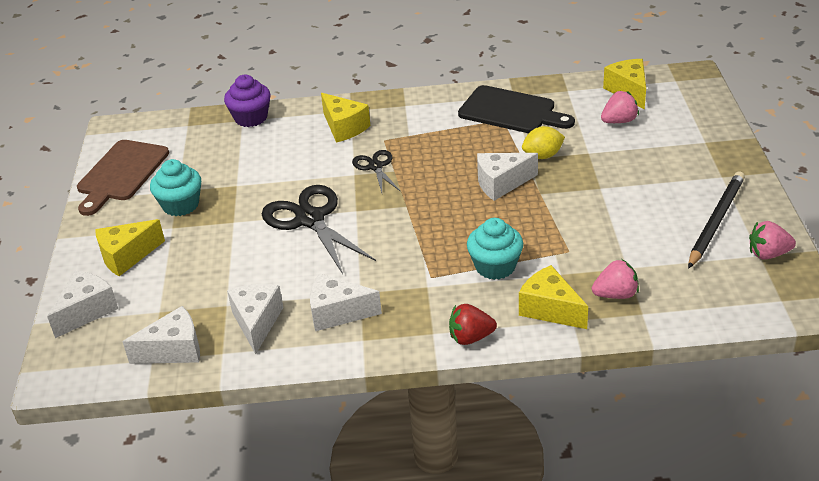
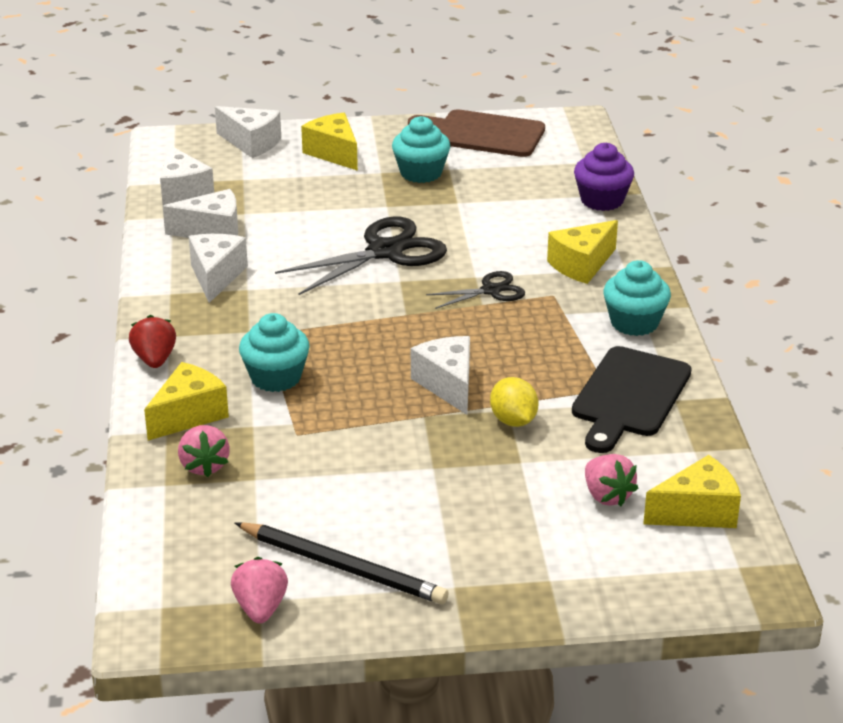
camera: 85 degrees right, 5 degrees down
(423, 107) = (634, 323): none -> turquoise cupcake

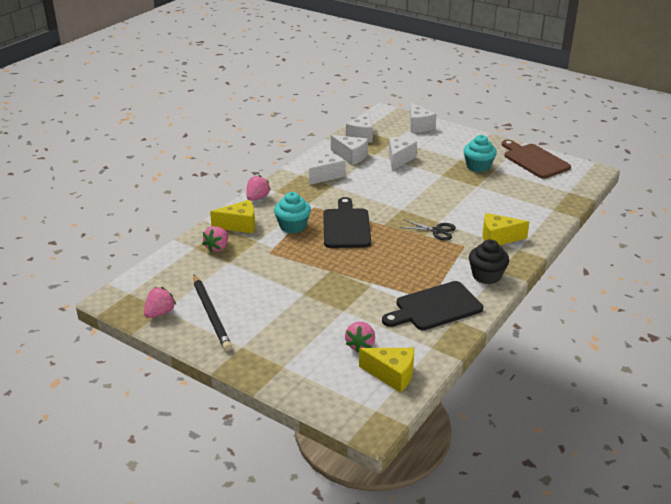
camera: 40 degrees right, 0 degrees up
(155, 359) = (257, 198): red strawberry -> pink strawberry
(334, 153) = (449, 143): yellow cheese -> none
(357, 341) = (346, 226): none -> black cutting board
(385, 252) = (412, 194): black scissors -> none
(448, 385) = (359, 262): white cheese -> white cheese (399, 159)
(513, 421) = (365, 291): yellow lemon -> none
(602, 200) = (552, 213): purple cupcake -> none
(634, 323) = (486, 276): turquoise cupcake -> black cupcake

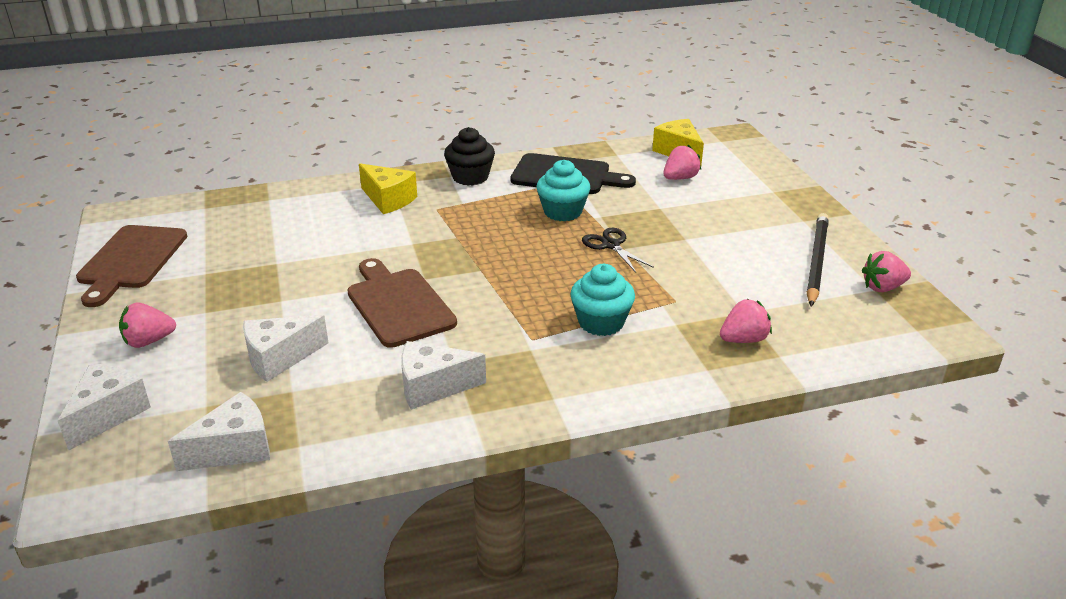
camera: 140 degrees left, 0 degrees up
(239, 225) = (678, 360): yellow cheese -> none
(257, 198) = (599, 399): pink strawberry -> pink strawberry (149, 341)
(346, 226) = (531, 288): black cutting board -> none
(351, 156) = (335, 407): white cheese -> none
(392, 194) = (398, 305): none -> brown cutting board
(437, 231) = (434, 234): black scissors -> black scissors (611, 245)
(478, 166) = (212, 288): turquoise cupcake -> turquoise cupcake (562, 212)

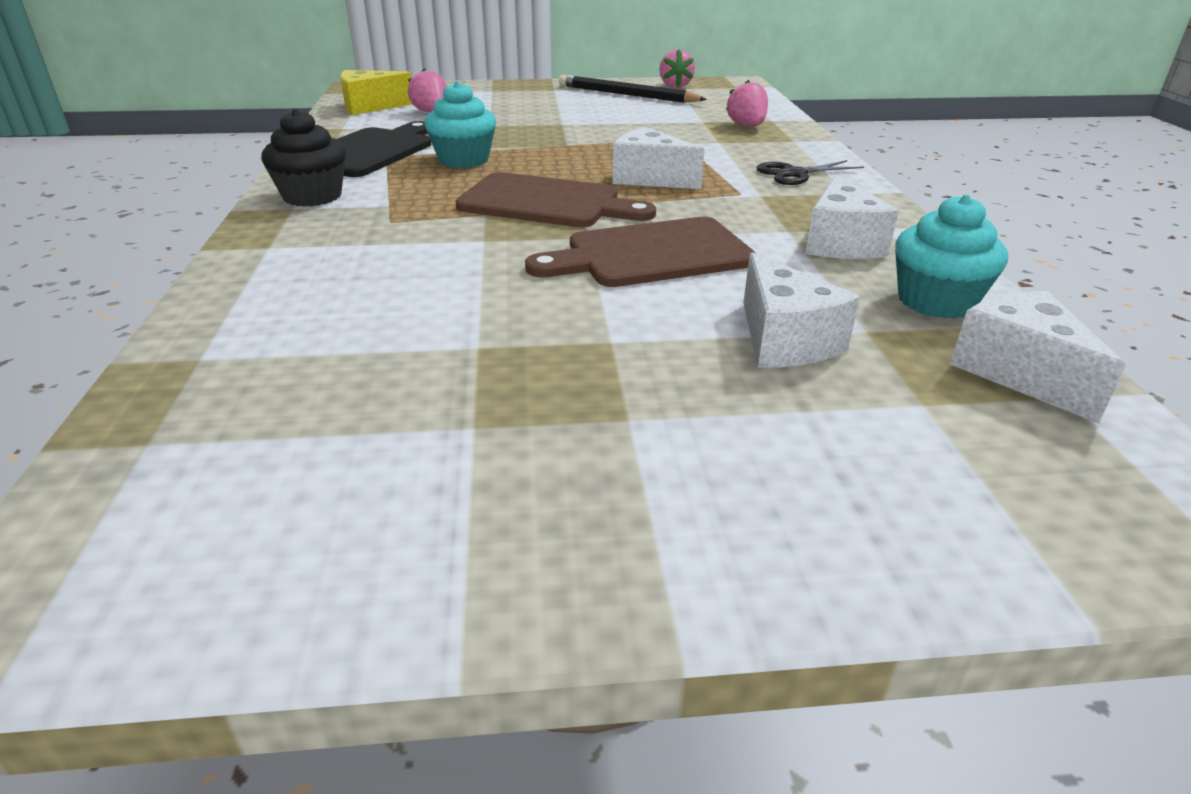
camera: 80 degrees left, 0 degrees up
(108, 414) = (986, 518): white cheese -> white cheese (649, 178)
(131, 260) = (342, 551): brown cutting board -> brown cutting board (546, 202)
(149, 341) = (727, 485): pink strawberry -> none
(388, 200) = (326, 250): yellow cheese -> none
(601, 322) = (712, 165): turquoise cupcake -> turquoise cupcake (935, 301)
(611, 245) = (557, 148): black scissors -> black scissors (794, 174)

